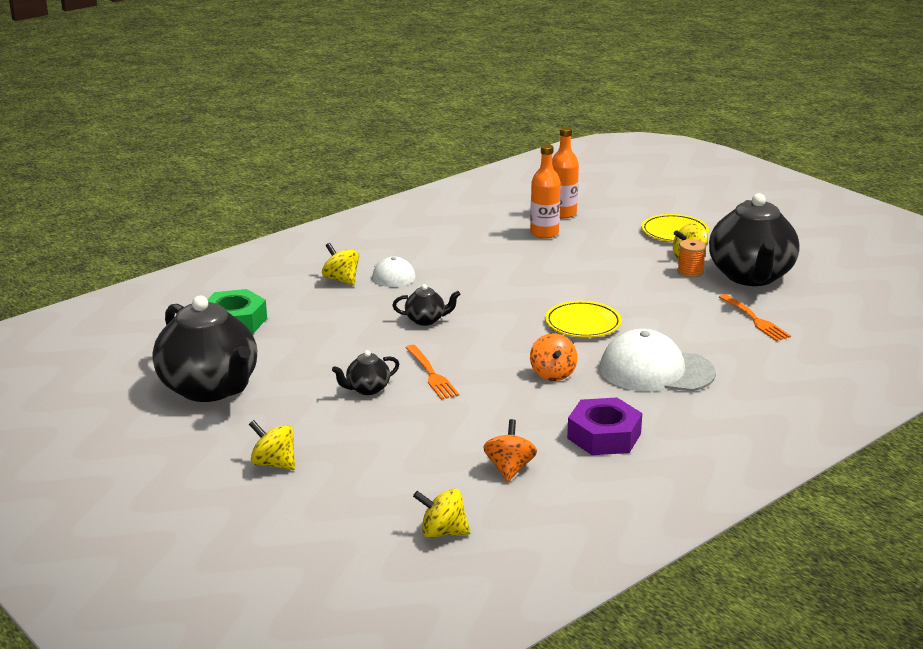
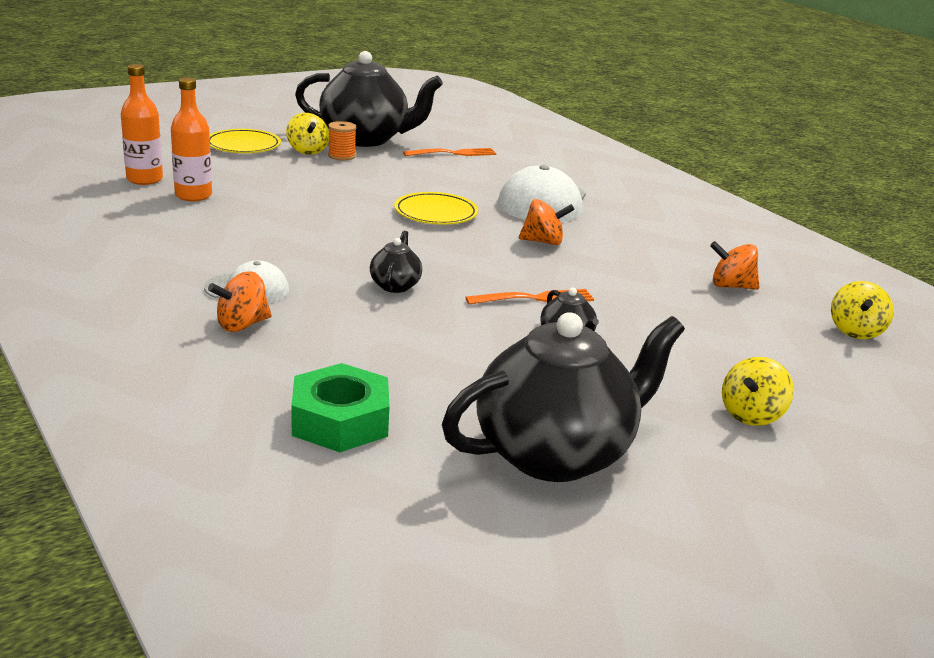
camera: 85 degrees left, 0 degrees up
(341, 280) = (242, 325): yellow spinning top -> orange spinning top
(604, 436) = (664, 239): purple nut -> none

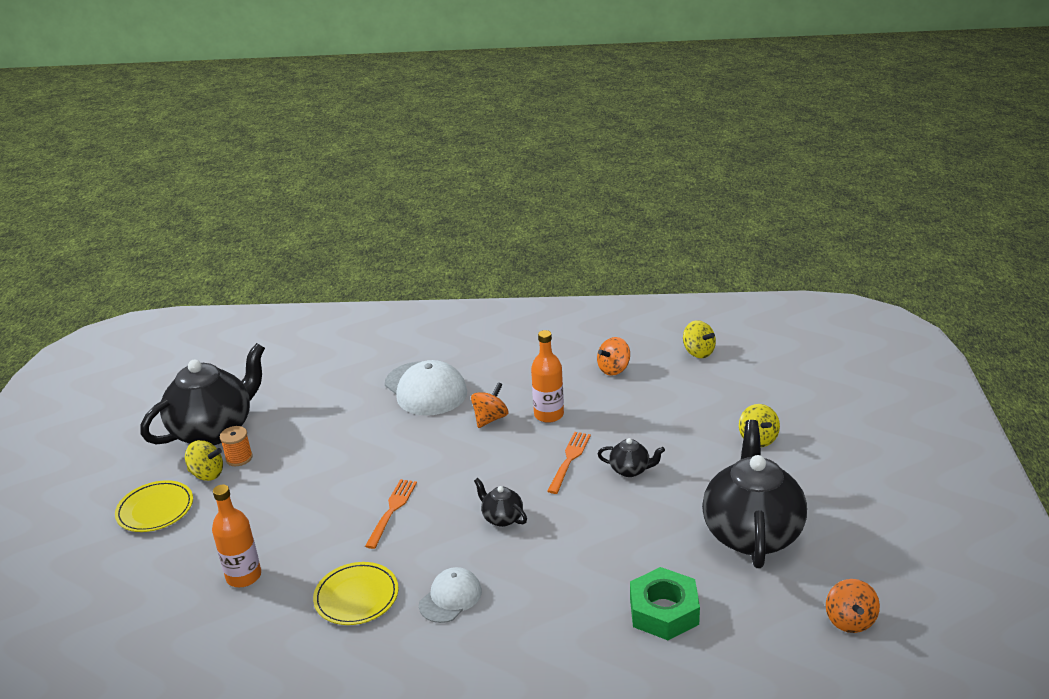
camera: 50 degrees left, 5 degrees up
(144, 179) = (177, 598): orange bottle -> orange bottle (549, 415)
(242, 325) = (505, 618): orange spinning top -> orange spinning top (850, 620)
(436, 213) = (399, 450): yellow plate -> yellow plate (356, 597)
(454, 153) = (294, 394): orange fork -> orange fork (392, 510)

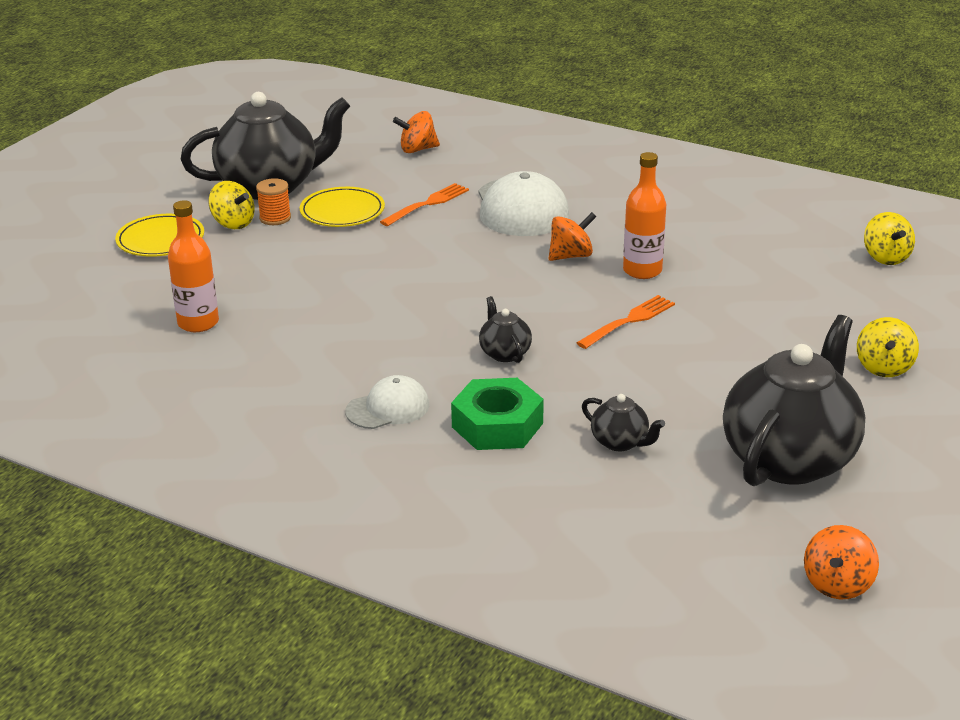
camera: 25 degrees right, 0 degrees up
(356, 597) = (293, 376): yellow plate -> yellow plate (342, 211)
(392, 510) = (392, 310): orange fork -> orange fork (428, 204)
(614, 369) = (761, 247): orange spinning top -> orange spinning top (417, 149)
(630, 470) = (694, 352): black teapot -> black teapot (620, 442)
(664, 611) = (614, 499): green nut -> green nut (497, 425)

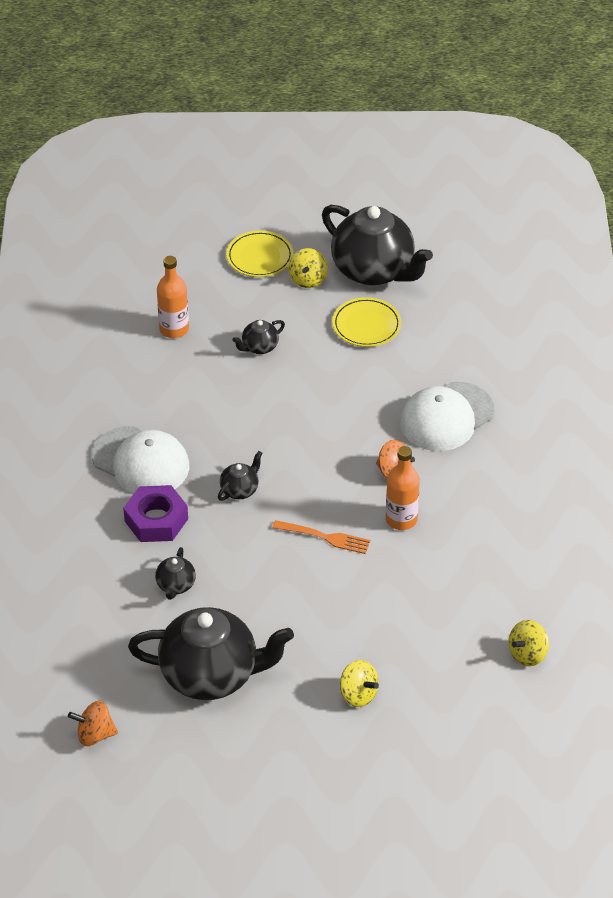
camera: 60 degrees right, 15 degrees up
(275, 218) = (331, 296): orange spool -> none
(296, 279) = (259, 347): none -> black teapot
(388, 408) = (141, 461): white cap -> white cap, size x1.74
(417, 149) = (495, 320): orange spinning top -> none
(428, 204) = (412, 364): orange fork -> none
(497, 425) = (156, 520): green nut -> purple nut
(884, 367) = (358, 694): yellow spinning top -> yellow spinning top turned 120 degrees counterclockwise

